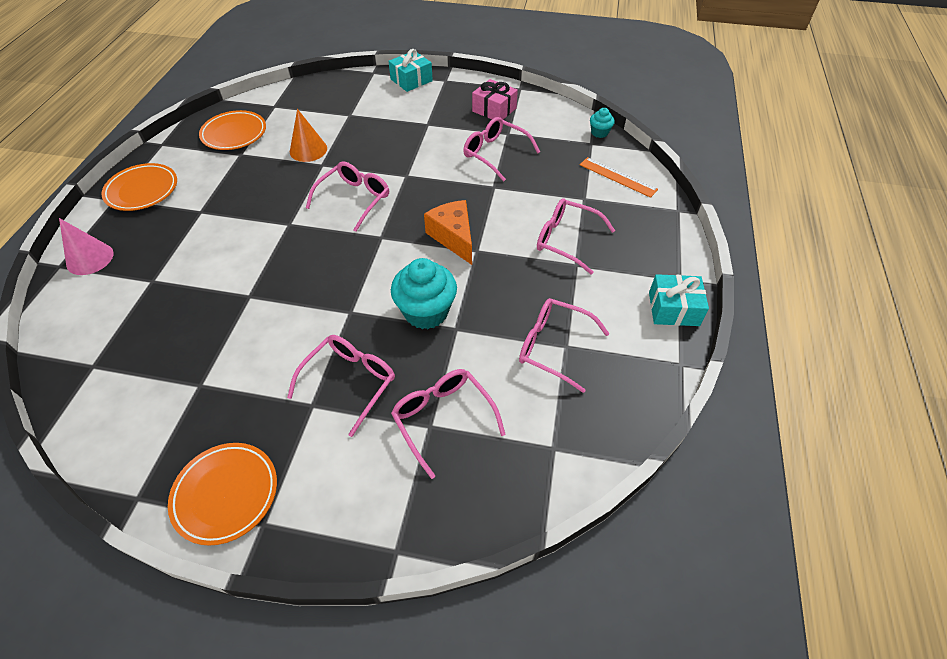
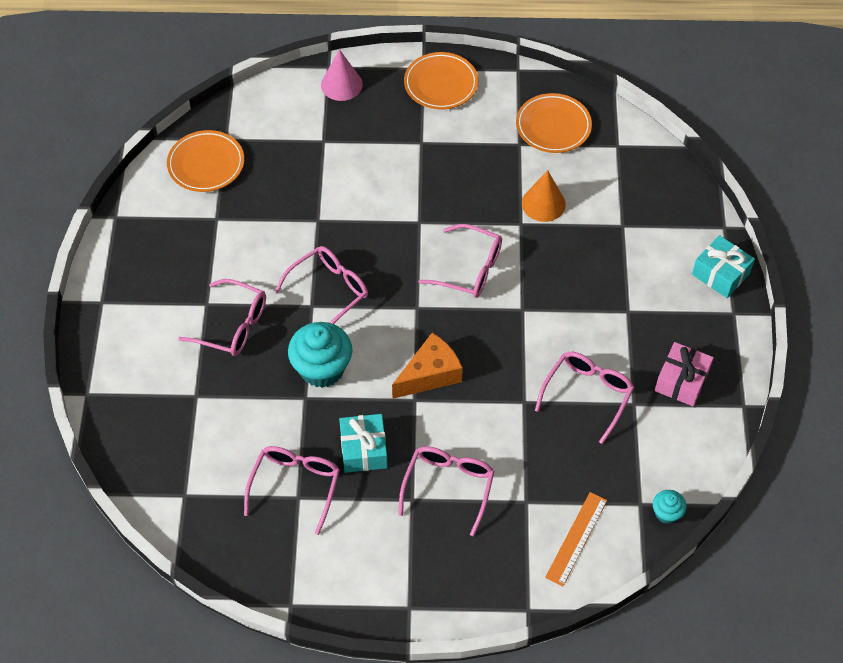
camera: 80 degrees right, 5 degrees up
(226, 494) = (123, 271): orange plate -> orange plate (206, 164)
(443, 418) = (204, 404): pink glasses -> pink glasses (329, 290)
(673, 309) = (363, 600): turquoise gift -> turquoise gift (363, 449)

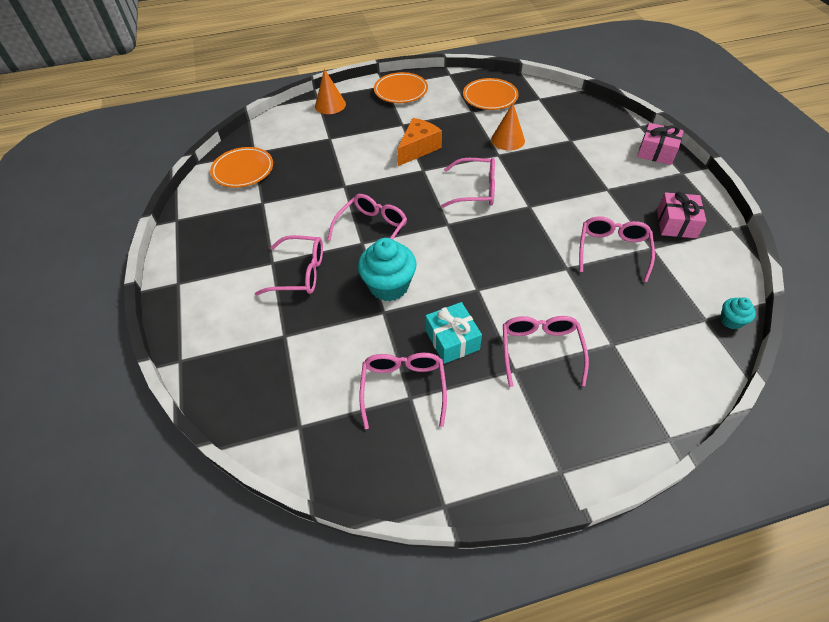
camera: 15 degrees left, 5 degrees down
(341, 84) = (330, 105): pink cone -> orange cone
(430, 374) = (481, 267): orange cheese -> orange cheese (418, 148)
(576, 538) = (672, 362): orange ruler -> none
(720, 274) = (656, 152): turquoise gift -> pink gift

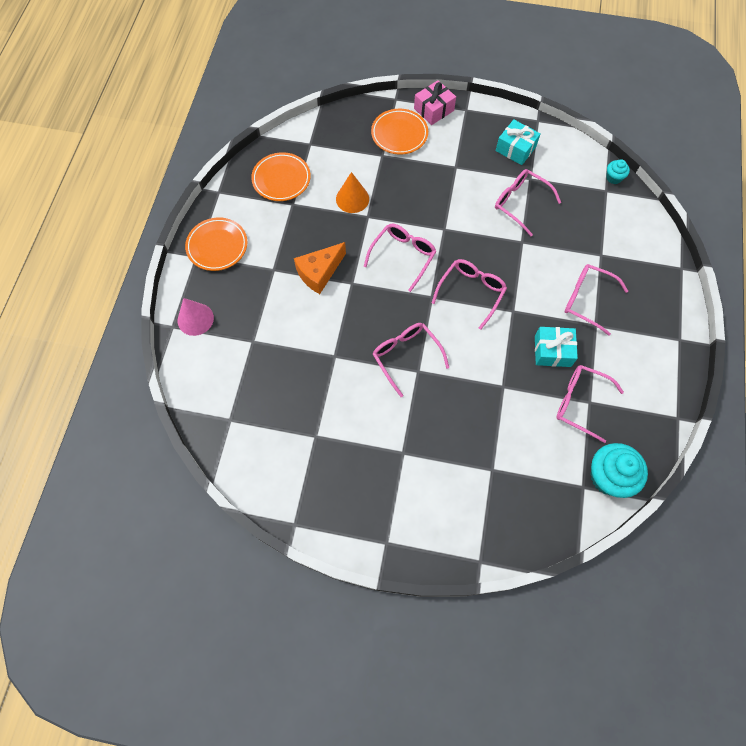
camera: 65 degrees left, 15 degrees up
(243, 170) = (254, 439): orange plate -> orange plate (399, 134)
(300, 273) = (428, 433): pink glasses -> pink glasses (471, 292)
(330, 105) = (195, 319): orange cone -> pink cone
(389, 286) = (478, 371): turquoise cupcake -> turquoise cupcake (608, 477)
(418, 148) = (319, 273): orange cheese -> orange cheese turned 105 degrees counterclockwise
(676, 223) = (515, 149): pink gift -> turquoise gift

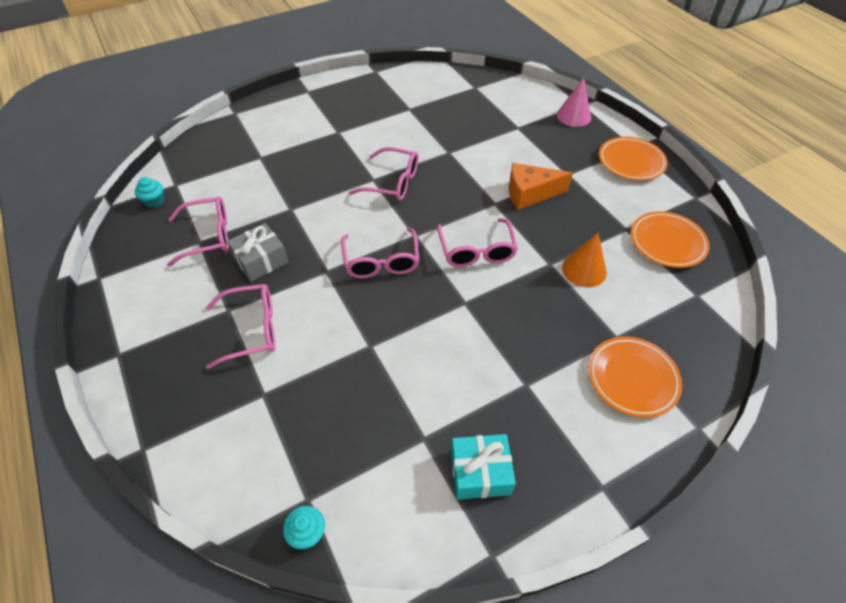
camera: 140 degrees right, 15 degrees down
(319, 273) = (530, 194): orange cheese -> orange cheese turned 105 degrees counterclockwise
(433, 109) = (639, 451): pink gift -> none
(520, 203) = (409, 392): pink glasses -> none
(552, 351) = (261, 260): turquoise gift -> grey gift
(608, 477) = (154, 201): turquoise cupcake -> turquoise cupcake, size x0.50

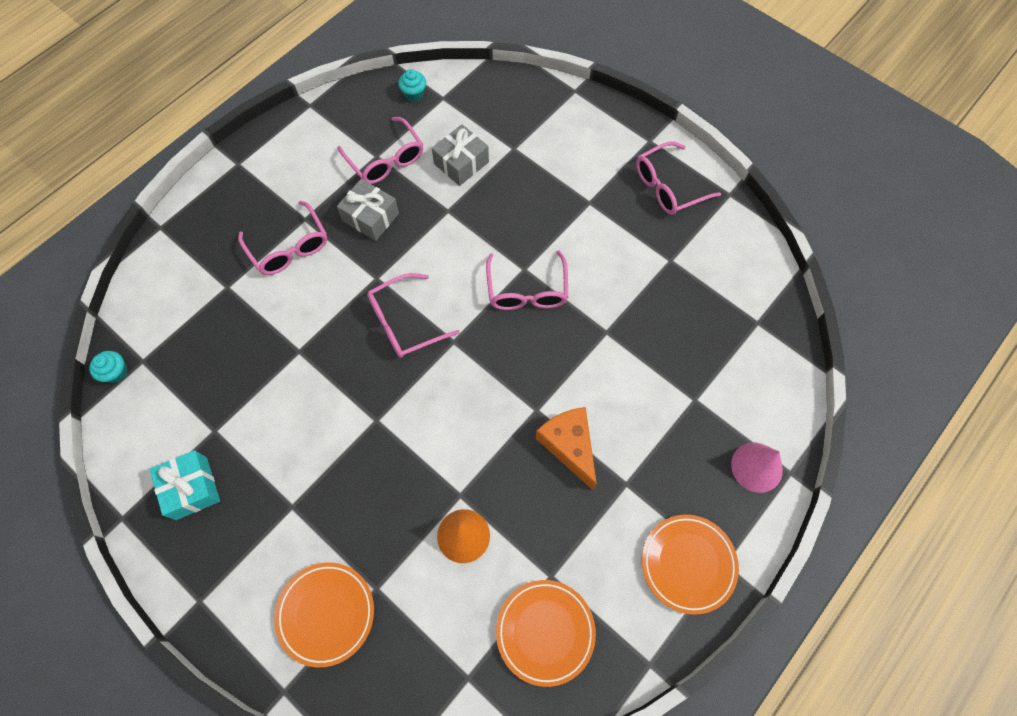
camera: 70 degrees right, 15 degrees up
(250, 189) = (461, 163): none -> grey gift
(476, 251) = (452, 411): pink glasses -> pink glasses (668, 186)

